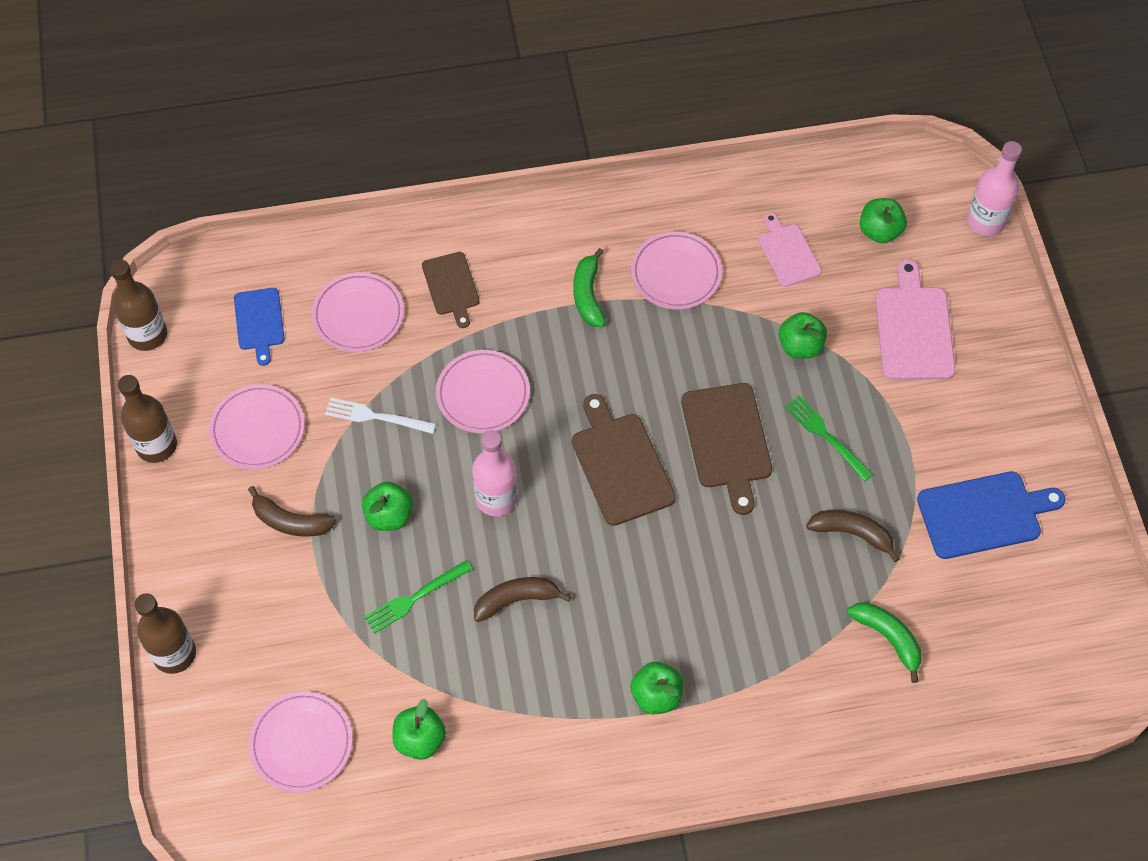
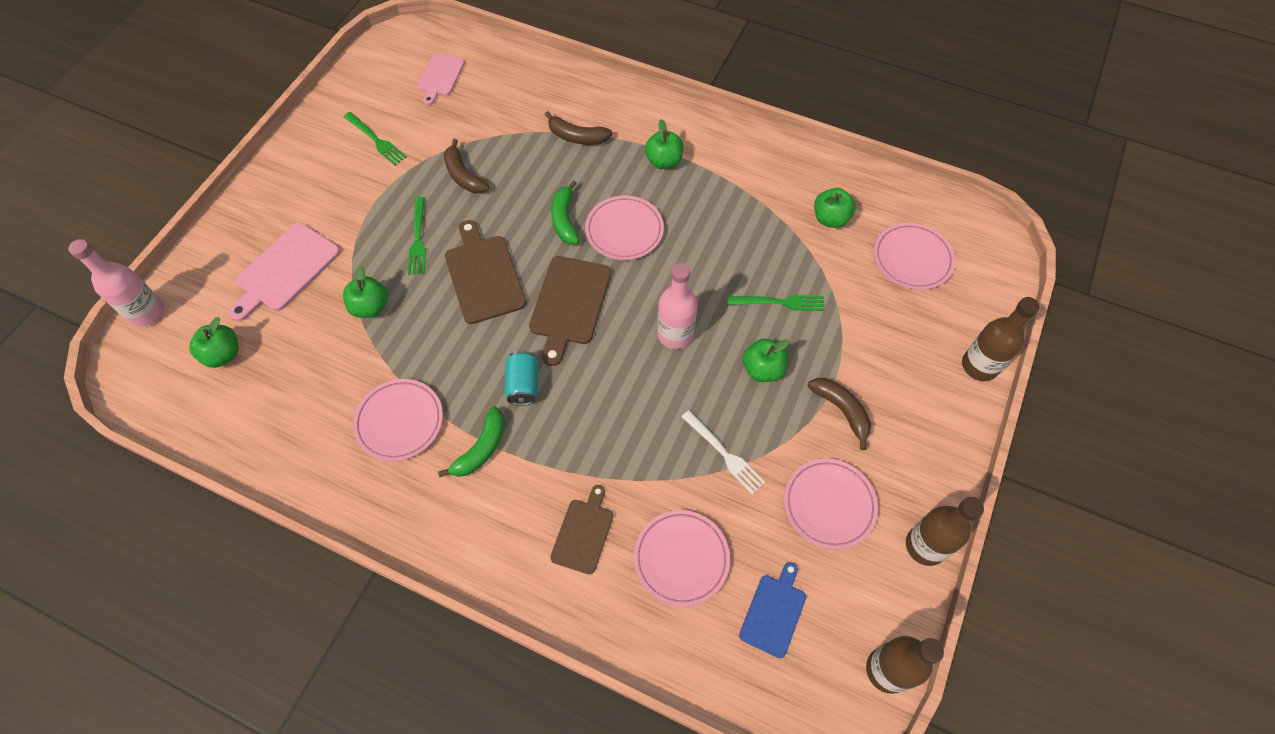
camera: 145 degrees left, 0 degrees up
(483, 394) = (627, 418): pink plate -> pink plate (624, 230)
(516, 600) = (710, 261): brown banana -> brown banana (577, 136)
(598, 366) = (523, 385): none -> turquoise can
(727, 441) = (484, 275): brown cutting board -> brown cutting board turned 45 degrees counterclockwise
(788, 253) = (303, 382): pink cutting board -> pink cutting board (440, 77)
(888, 638) = (501, 114): green banana -> green banana (565, 219)
(984, 514) = (376, 140): blue cutting board -> green fork

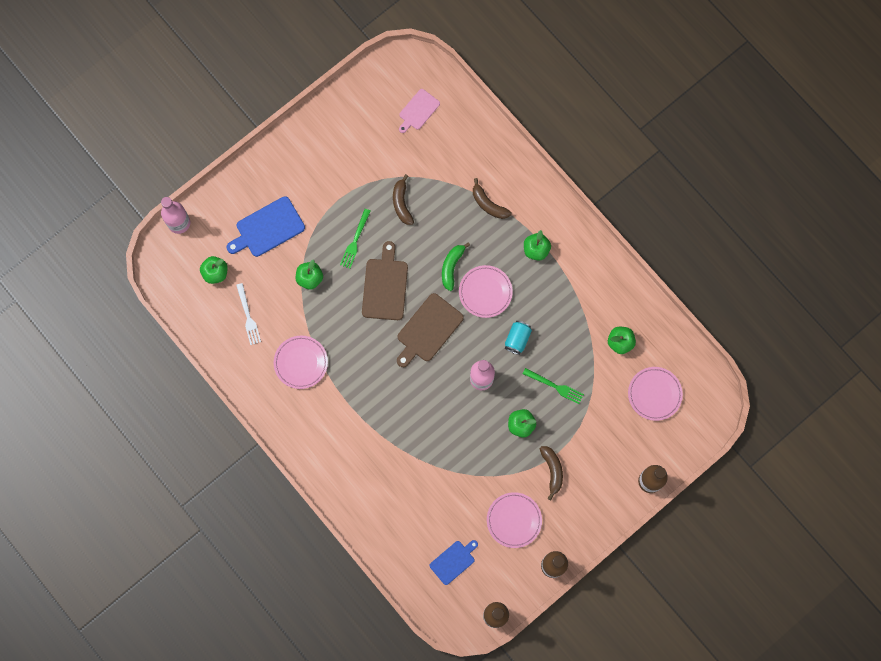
camera: 25 degrees right, 15 degrees up
(285, 270) = (267, 228): pink cutting board -> blue cutting board
(376, 140) = (356, 149): green fork -> none
(481, 449) = (339, 400): green banana -> none
(523, 385) = (379, 371): turquoise can -> turquoise can (517, 339)
(583, 533) = (375, 474): brown cutting board -> none
(681, 558) = (419, 512): pink plate -> none
(725, 454) = (472, 466): white fork -> white fork (248, 317)

